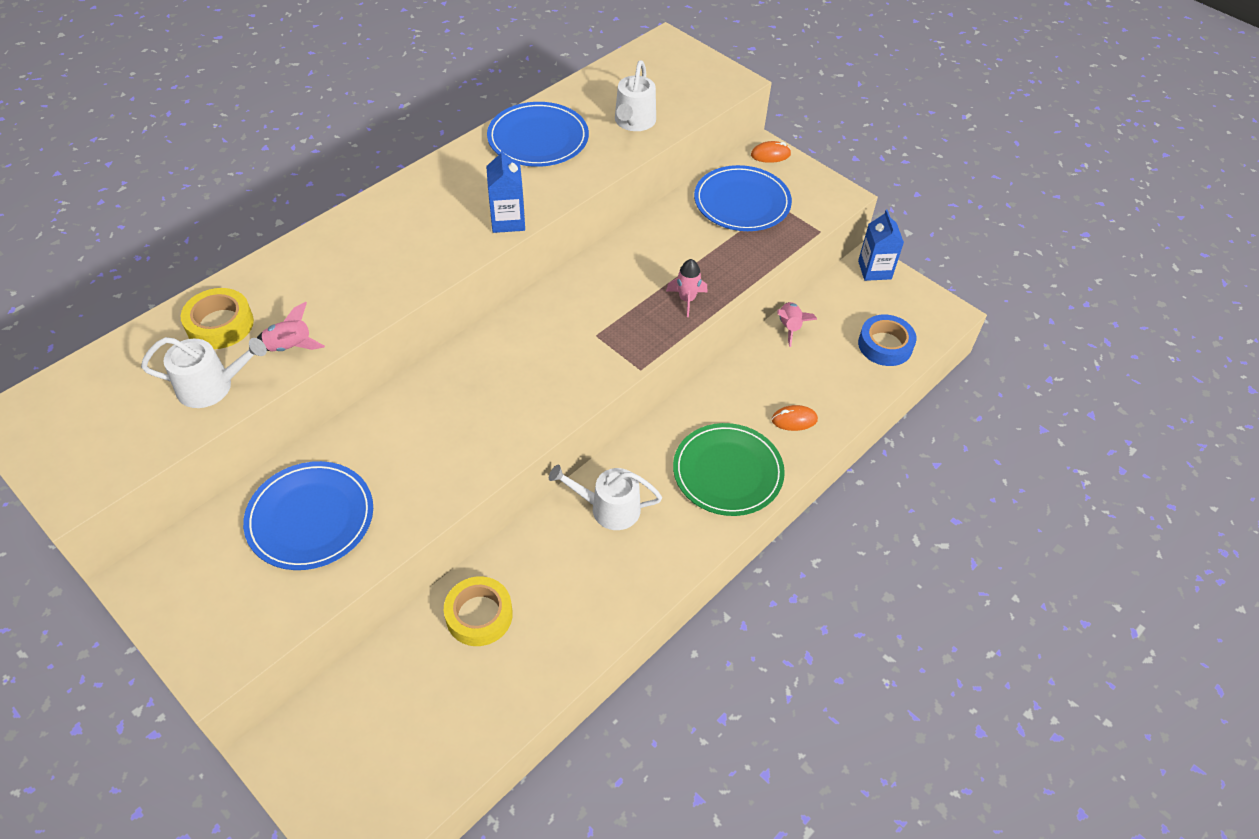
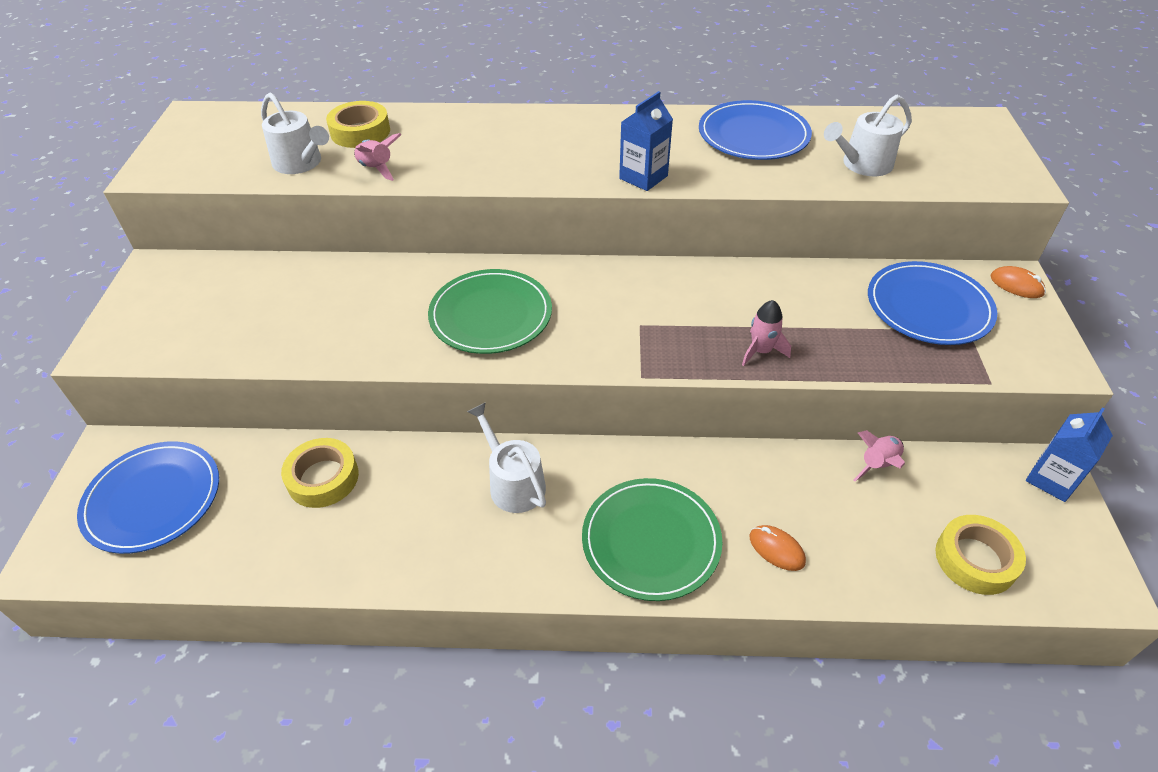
camera: 50 degrees right, 5 degrees down
(310, 518) = (278, 304): blue plate -> blue plate (153, 499)
(489, 402) = (491, 315): none -> green plate
(885, 345) = (975, 559): blue tape -> yellow tape

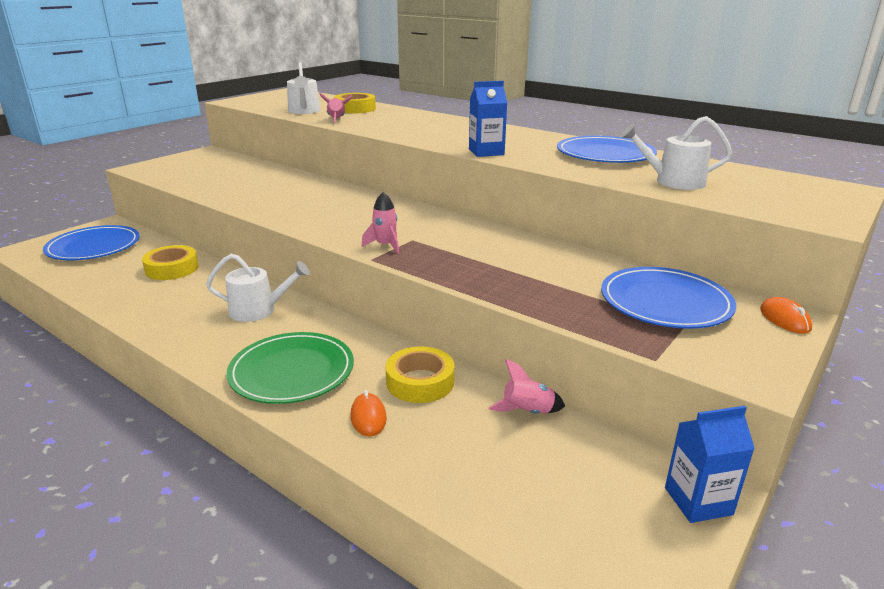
camera: 35 degrees right, 20 degrees down
(491, 315) = (330, 209): green plate -> none
(513, 483) = (258, 310): white watering can -> white watering can turned 90 degrees clockwise
(761, 351) = (476, 276): pink rocket -> pink rocket (385, 246)
(975, 559) = (529, 510): yellow tape -> yellow tape (420, 382)

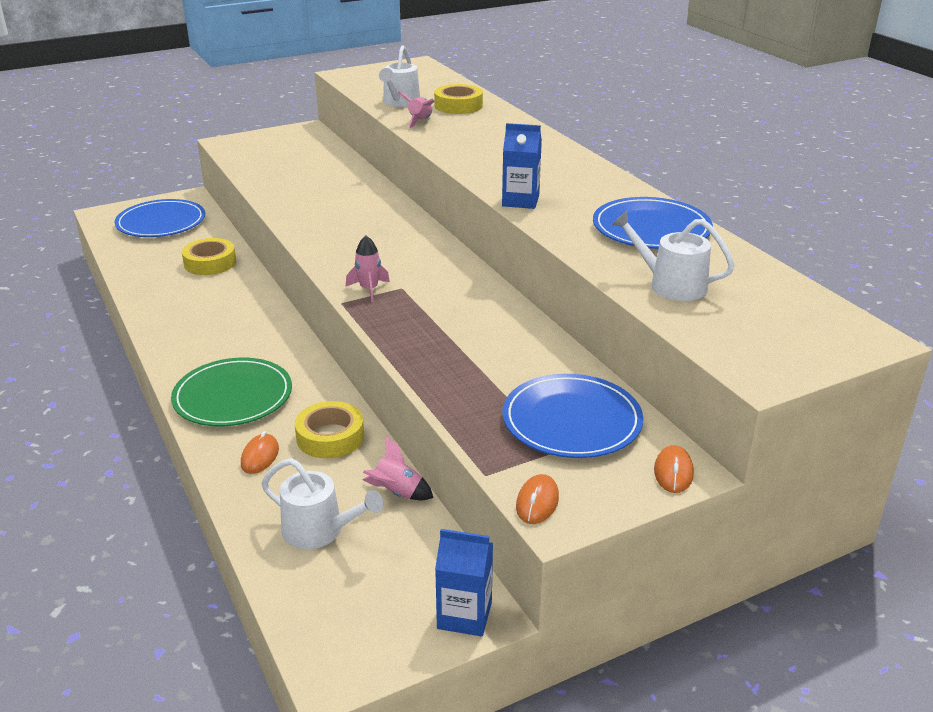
camera: 25 degrees right, 5 degrees up
(258, 310) = (250, 327): white watering can -> white watering can (319, 530)
(724, 369) = (537, 502): none -> orange mouse

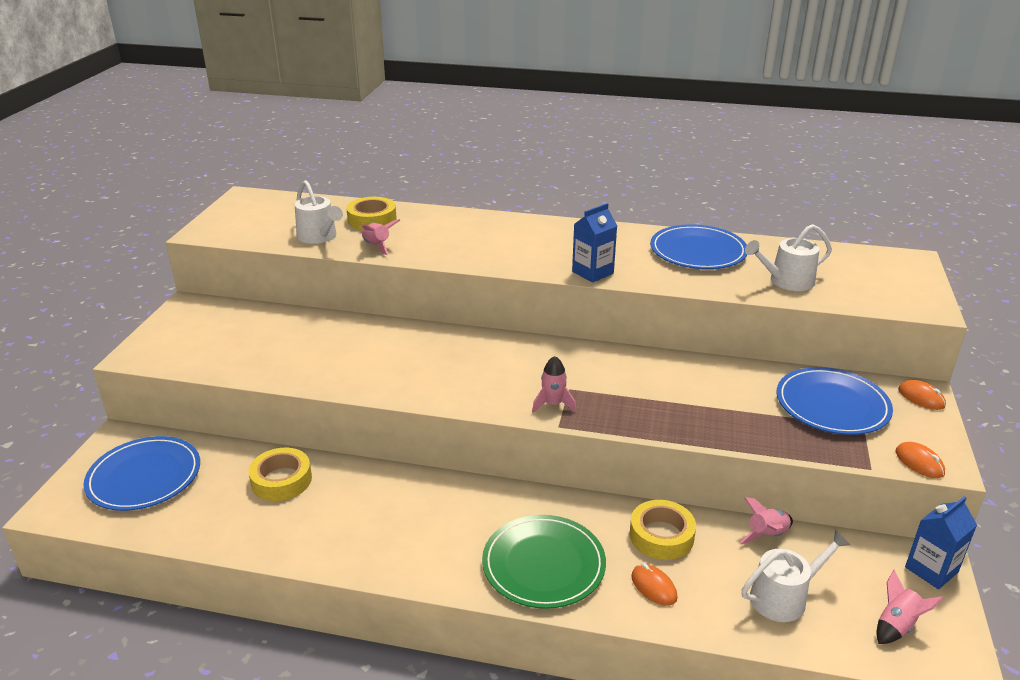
camera: 50 degrees left, 0 degrees up
(350, 614) = (897, 625): none -> pink rocket

